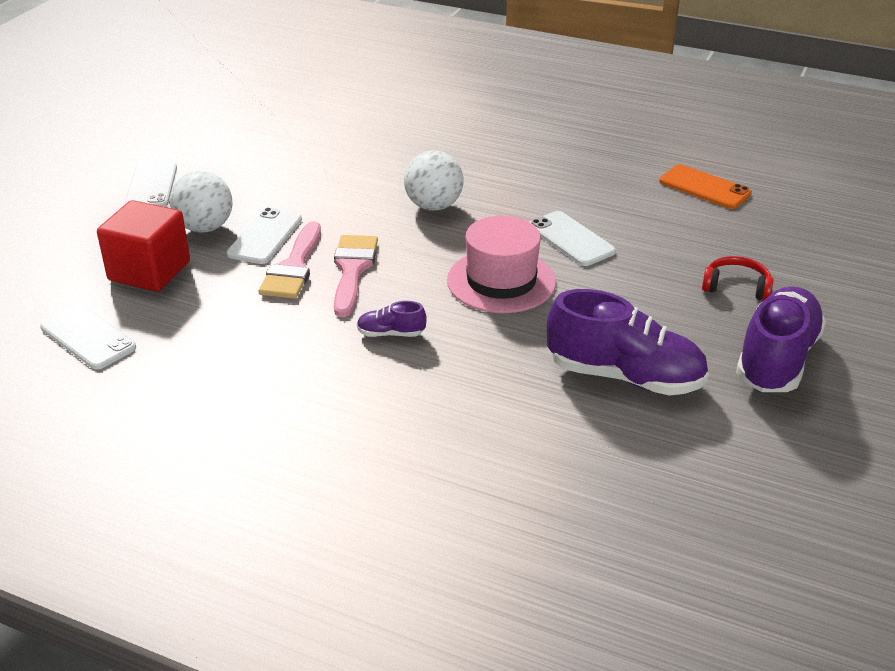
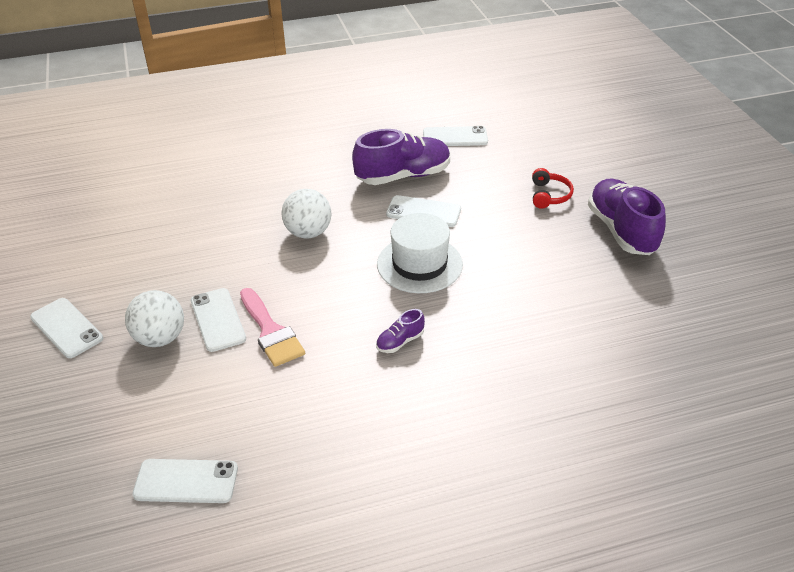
camera: 40 degrees left, 5 degrees up
(149, 271) = (163, 398): red cube -> none
(352, 270) = (315, 310): pink brush -> none
(501, 281) = (419, 264): pink hat -> white hat
(625, 377) = (564, 287): purple shoe -> purple shoe (403, 176)
(704, 187) = (455, 137): orange phone -> white phone
(736, 287) = (549, 195): red headphones -> red headphones turned 120 degrees clockwise

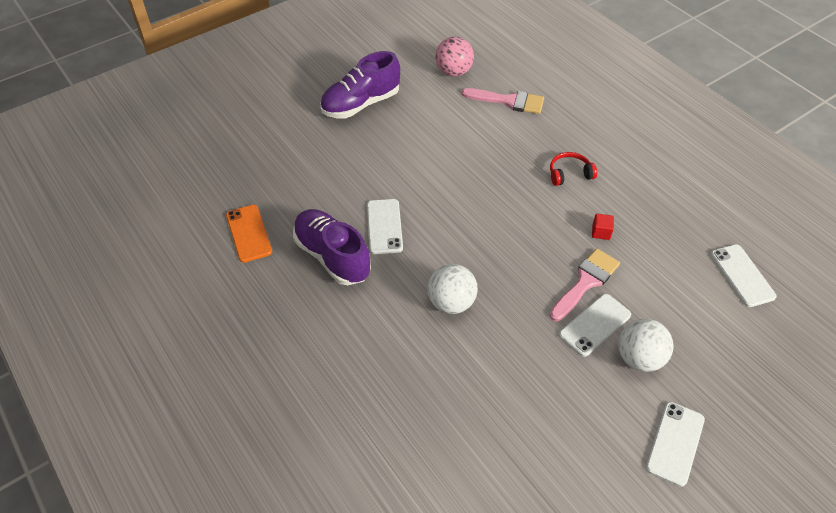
camera: 110 degrees left, 10 degrees up
(328, 370) = (601, 232): none -> red cube
(400, 342) = (549, 200): purple shoe -> none
(419, 264) = (457, 211): white hat -> none
(455, 137) = (249, 233): white phone -> orange phone
(549, 195) = (328, 150): red headphones -> red headphones (569, 174)
(595, 361) = (508, 101): none -> pink brush
(672, 323) = (453, 72): none -> pink ball

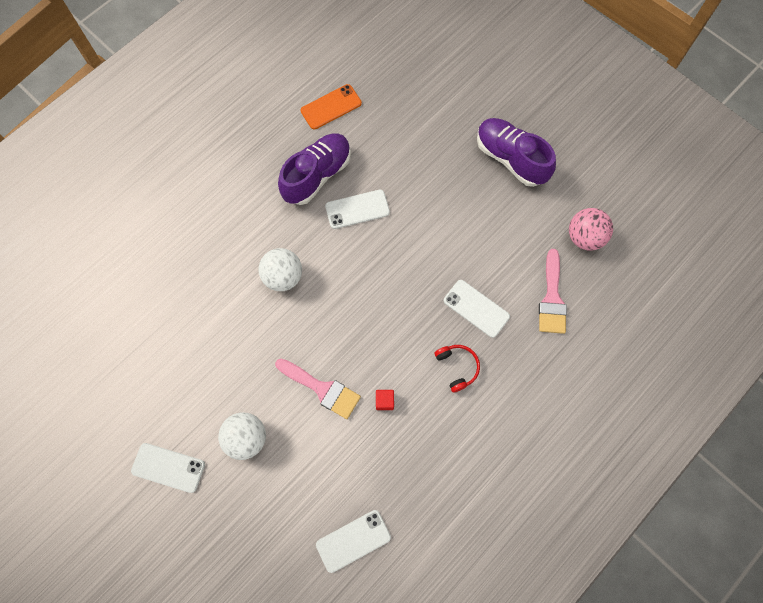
camera: 80 degrees right, 20 degrees up
(595, 325) = (276, 399): white phone -> white phone (476, 308)

